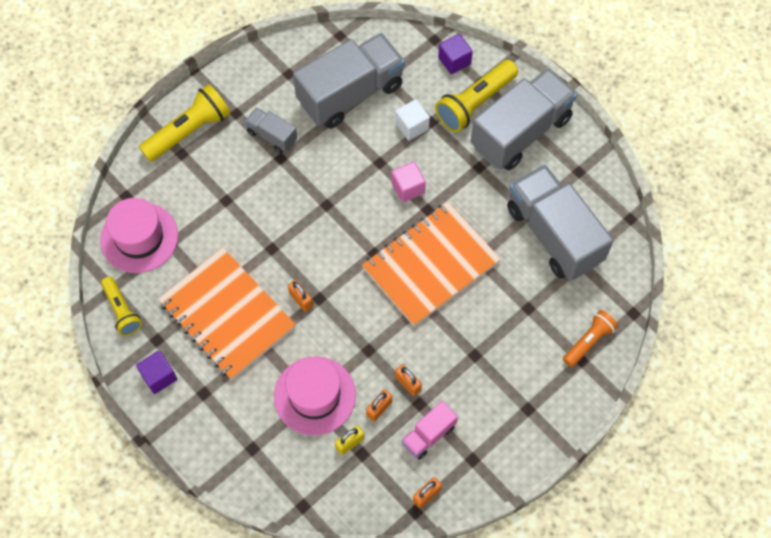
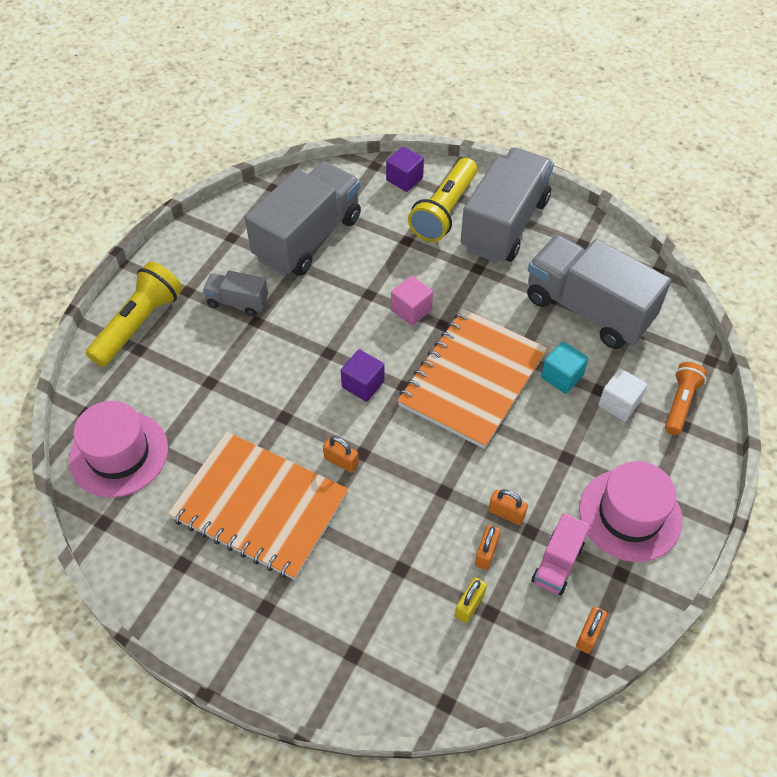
camera: 20 degrees left, 10 degrees down
(122, 311) = (125, 544): yellow flashlight -> none
(159, 376) = (201, 607): purple cube -> purple cube (363, 384)
(315, 395) = (403, 564): pink hat -> pink hat (630, 514)
(412, 126) = (388, 250): white cube -> white cube (619, 403)
(503, 286) = (562, 376): none -> turquoise cube

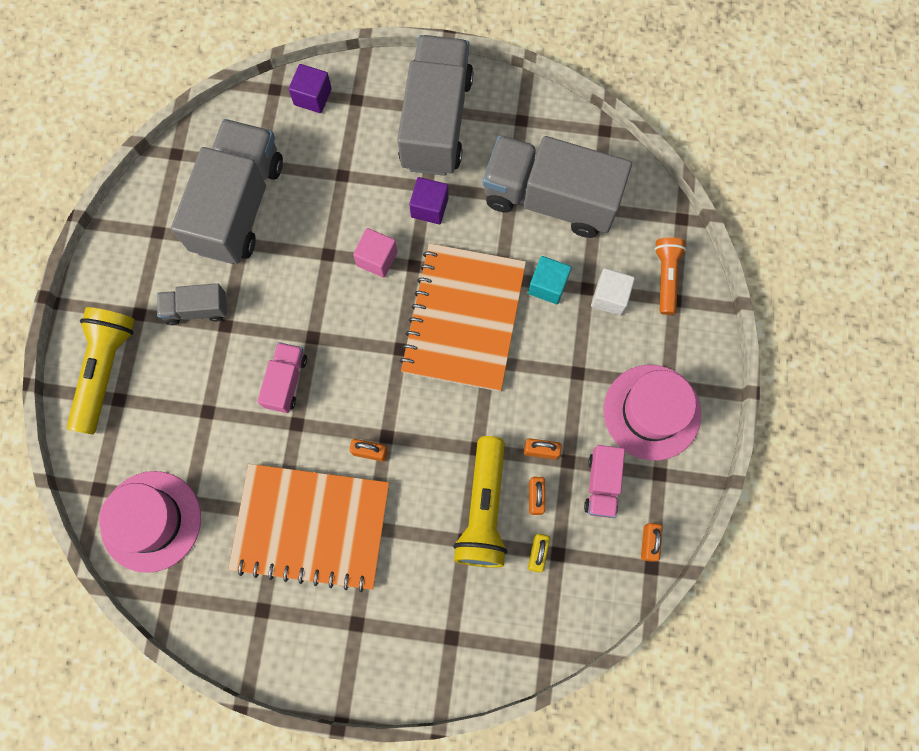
camera: 20 degrees left, 20 degrees up
(289, 380) = (286, 381): none -> pink truck
(363, 384) = (360, 360): purple cube -> purple cube (429, 207)
(444, 211) = (368, 125): yellow flashlight -> yellow flashlight (483, 509)

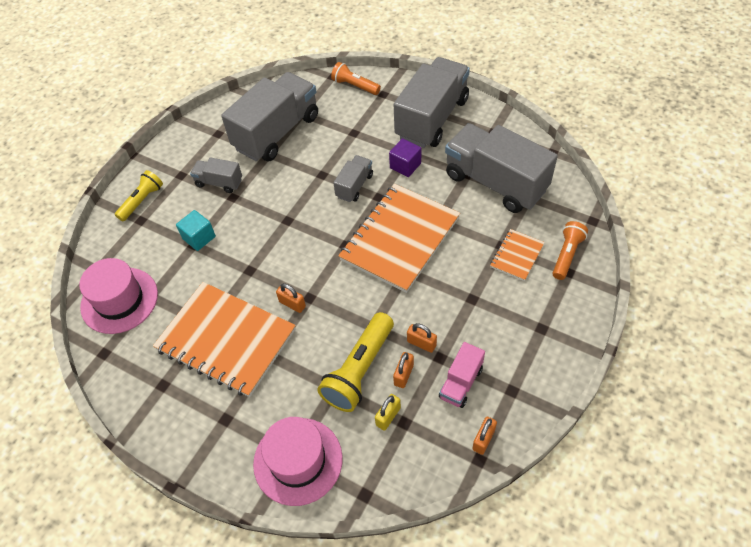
camera: 25 degrees right, 20 degrees down
(105, 370) = (142, 201): yellow flashlight -> yellow flashlight, size x0.63
(286, 381) = (255, 242): pink truck -> none
(312, 97) = (355, 86): purple cube -> orange flashlight
(377, 258) = (354, 186): pink cube -> grey truck
(547, 285) = (471, 235): turquoise cube -> turquoise cube (199, 237)
(609, 297) = (517, 256): white cube -> orange notebook
(652, 412) = (521, 343): pink hat -> pink hat (298, 461)

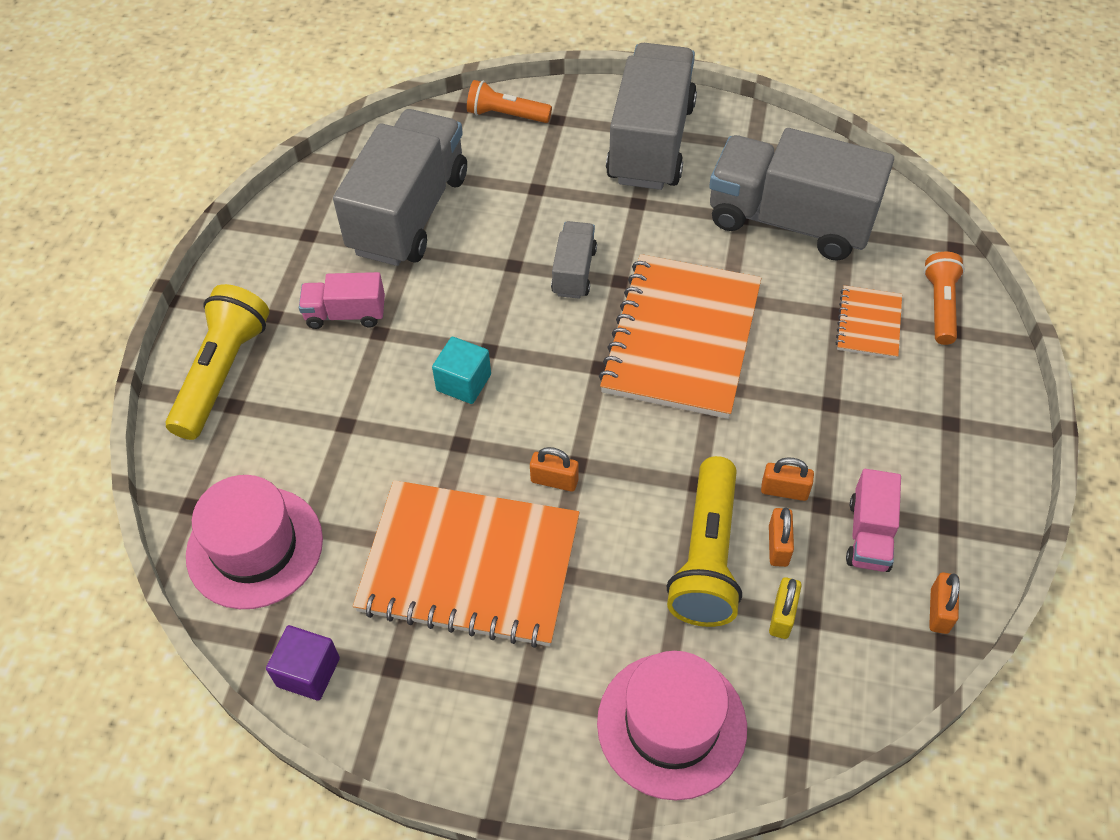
camera: 20 degrees left, 0 degrees up
(142, 201) = (222, 373): yellow flashlight -> yellow flashlight, size x1.60
(199, 237) = (350, 411): turquoise cube -> turquoise cube (463, 382)
(219, 182) = (346, 314): grey truck -> pink truck
(405, 165) = (641, 224): purple cube -> purple cube (308, 672)

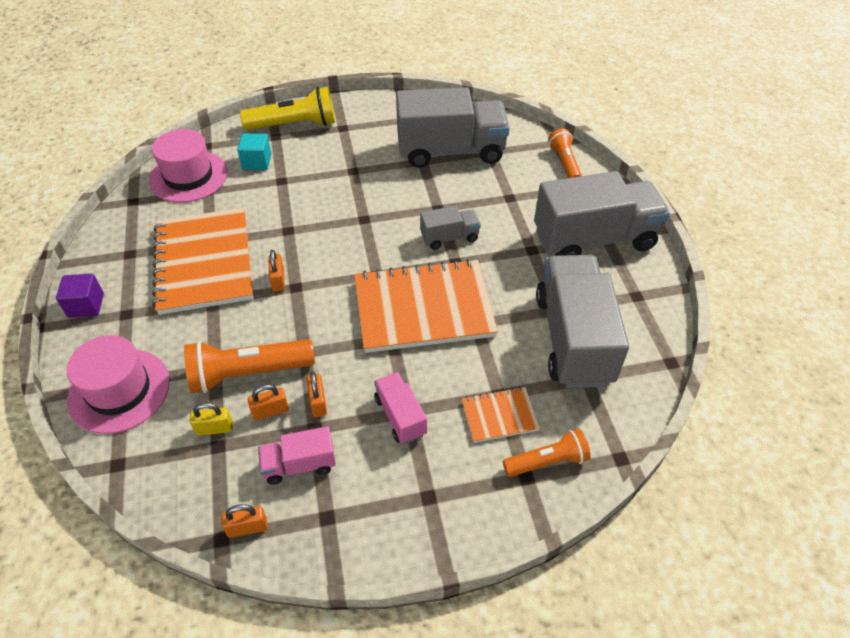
camera: 65 degrees right, 5 degrees down
(308, 672) = (118, 223): purple cube -> purple cube (86, 305)
(346, 314) = (359, 153): pink truck -> pink truck (400, 416)
(463, 382) = (333, 217): turquoise cube -> turquoise cube (257, 162)
(706, 556) = (248, 373): yellow flashlight -> orange flashlight

